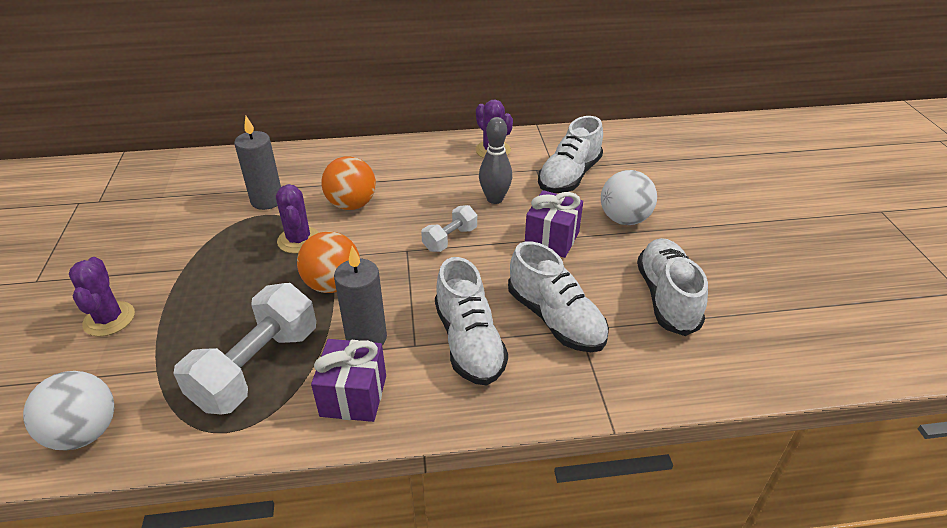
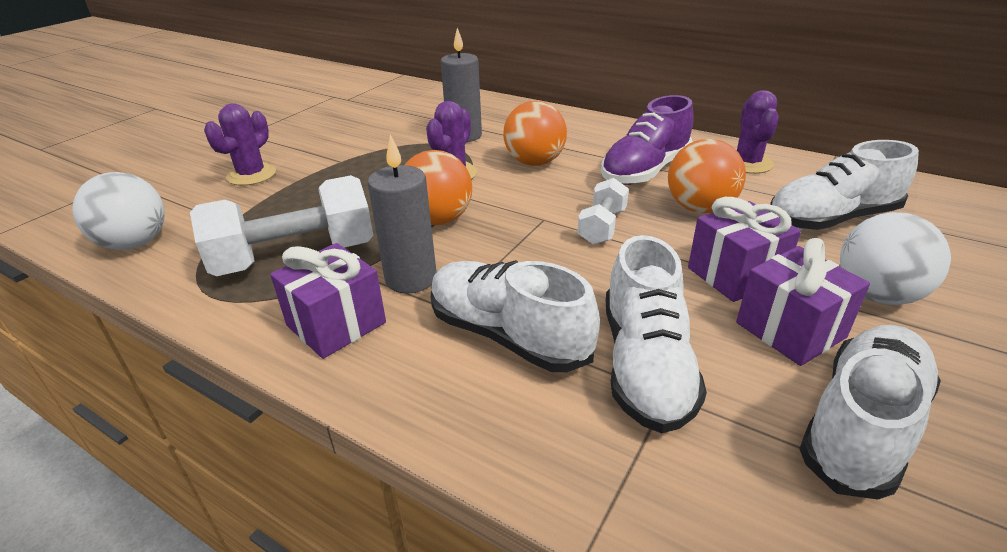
camera: 40 degrees right, 5 degrees down
(435, 181) = (645, 170): none -> purple shoe
(450, 239) = (602, 226): white dumbbell -> white dumbbell turned 60 degrees counterclockwise
(469, 342) = (508, 335): white shoe -> white shoe turned 105 degrees clockwise
(495, 199) = (699, 208): grey bowling pin -> orange ball
(603, 261) = (790, 330): none -> purple gift

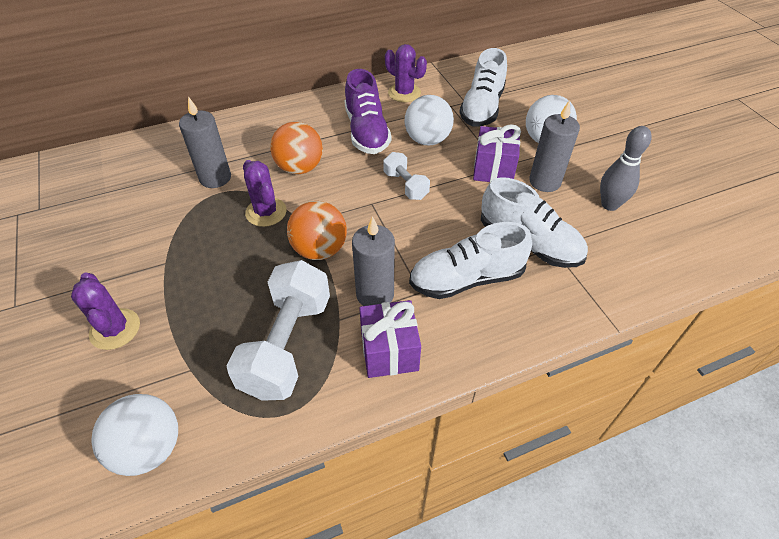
camera: 55 degrees left, 15 degrees up
(699, 208) = (427, 140): orange ball -> white ball
(790, 330) = (544, 182): purple gift -> grey candle
(861, 425) = (609, 205): white shoe -> grey bowling pin

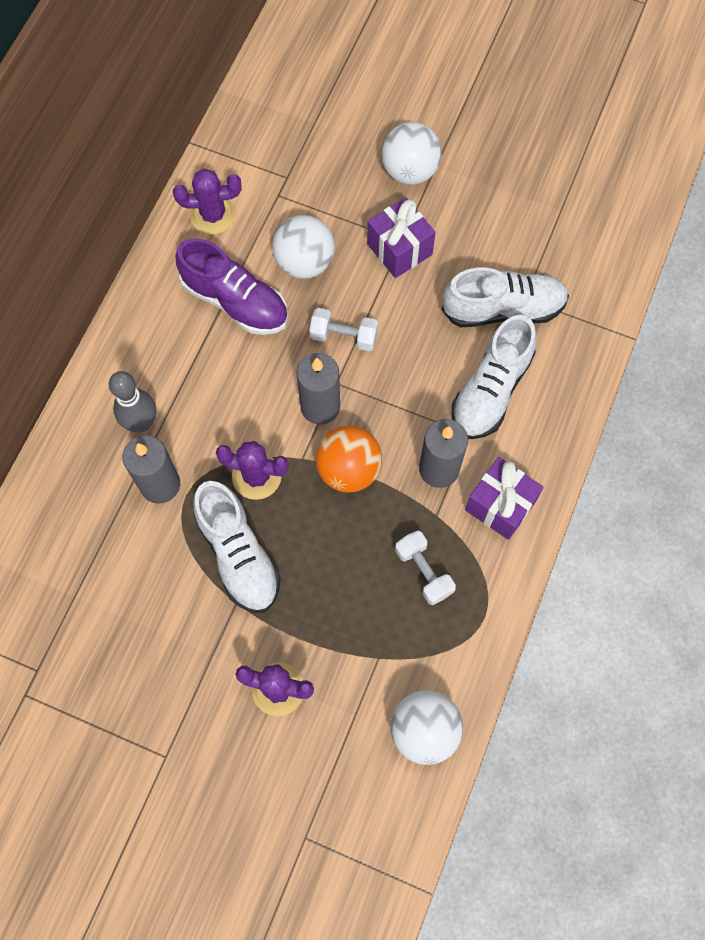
camera: 45 degrees left, 20 degrees up
(287, 345) = (423, 571): white dumbbell -> white dumbbell, size x0.53
(300, 168) = (225, 402): orange ball -> none
(482, 108) = (311, 173): white shoe -> white shoe (238, 554)
(544, 182) = (455, 227): grey candle -> grey candle (320, 407)
(609, 205) = (529, 210): grey bowling pin -> grey bowling pin (141, 423)

